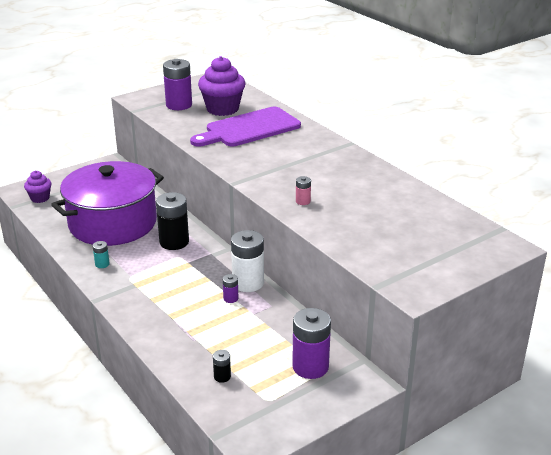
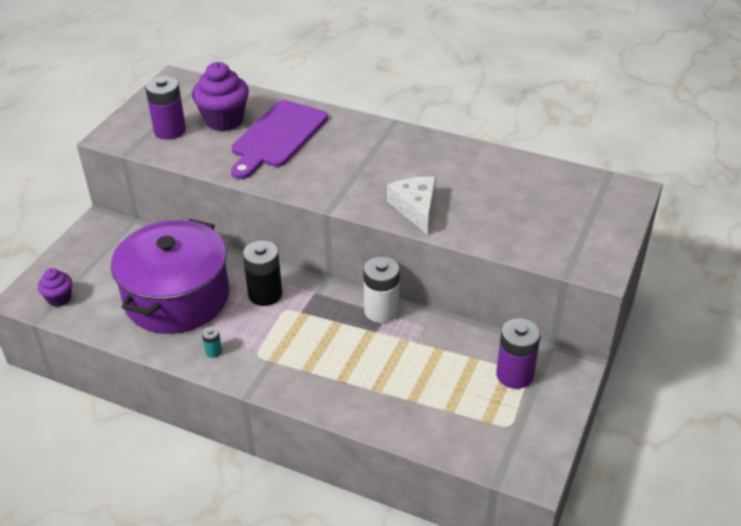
camera: 30 degrees left, 10 degrees up
(222, 376) = (448, 421): black battery -> none
(230, 298) = (380, 335): purple battery -> none
(303, 201) = (416, 208): pink battery -> white cheese

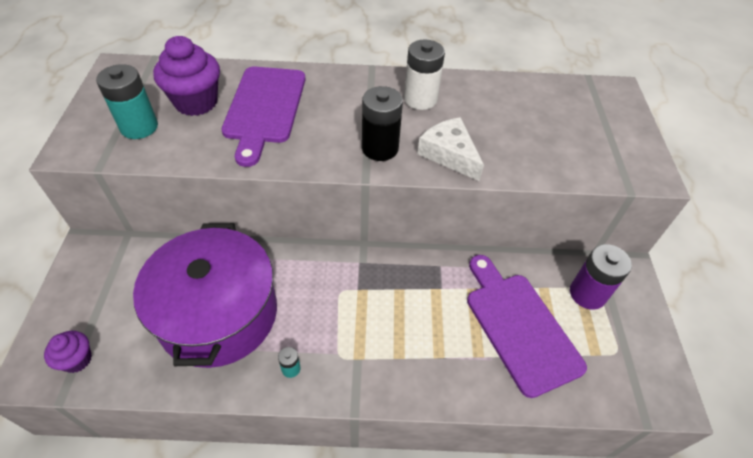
camera: 25 degrees left, 10 degrees up
(170, 130) = (139, 127): purple battery -> turquoise battery
(265, 294) = (311, 280): black battery -> black battery (380, 148)
(381, 311) = (433, 263): white battery -> white battery (420, 99)
(429, 380) = (519, 326): none -> purple cutting board

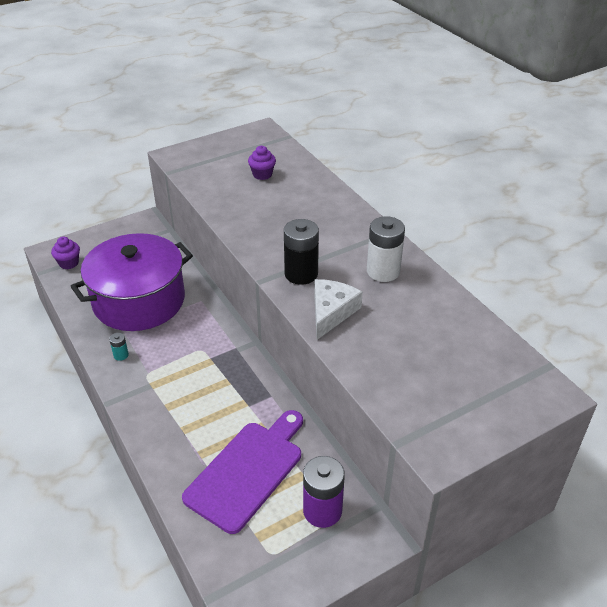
camera: 60 degrees right, 10 degrees down
(139, 127) = (216, 167): turquoise battery -> none
(196, 102) = (262, 174): purple cupcake -> purple cupcake, size x0.55
(264, 108) = (287, 204): purple cutting board -> none

